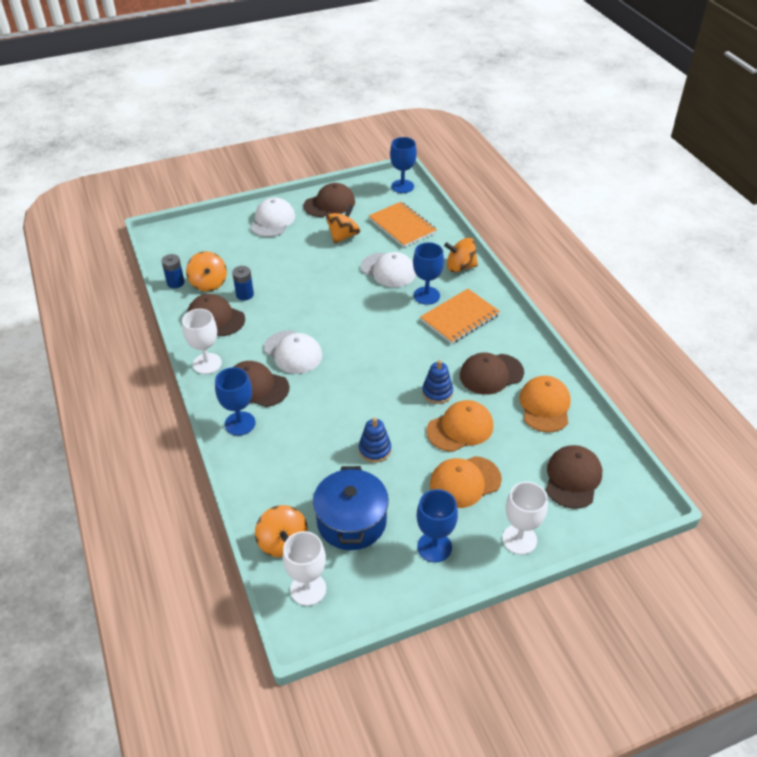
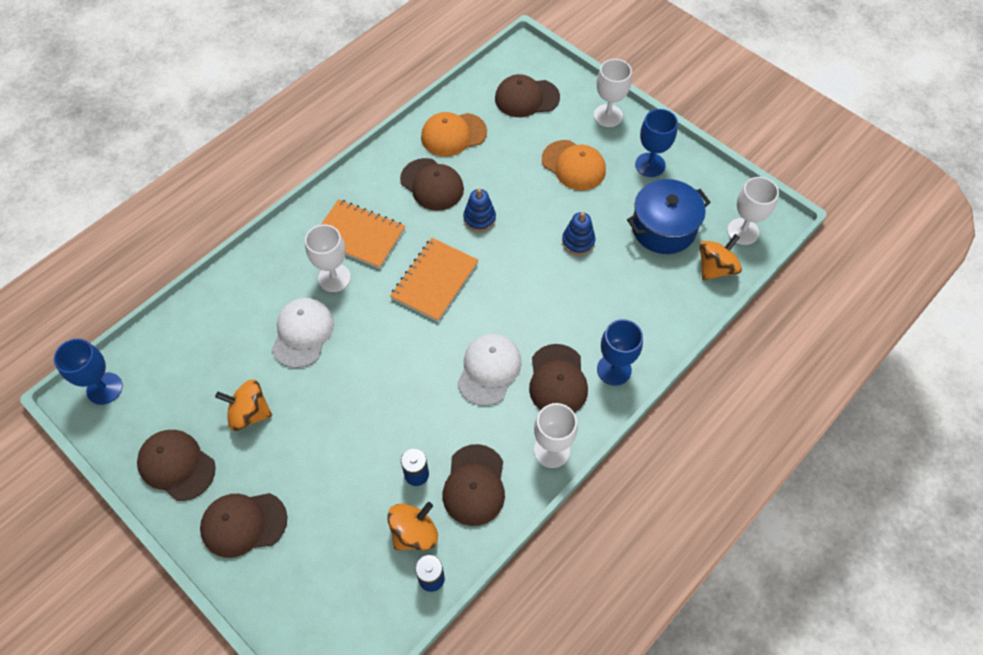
camera: 115 degrees left, 15 degrees up
(272, 221) = (243, 524): white cap -> brown cap
(402, 226) = (203, 353): orange notebook -> orange notebook (435, 280)
(426, 295) = (334, 278): blue goblet -> white goblet
(460, 267) = (268, 263): orange spinning top -> none
(460, 428) = (515, 187): orange cap -> none

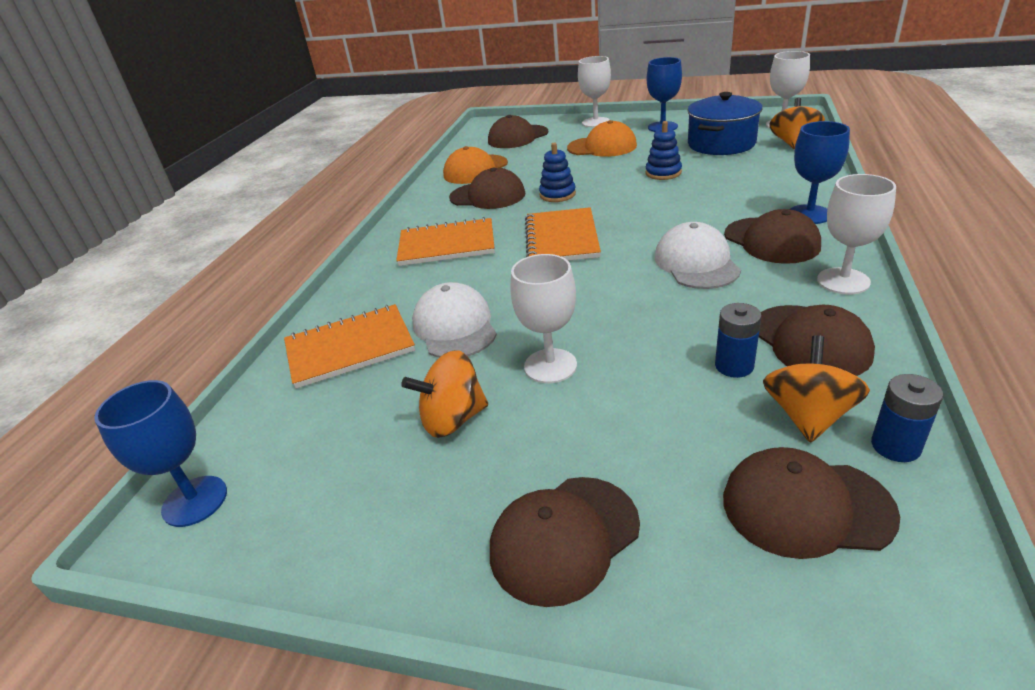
camera: 25 degrees left, 25 degrees down
(177, 465) = (387, 527): brown cap -> brown cap (806, 506)
(235, 313) = (350, 348): none -> orange notebook
(334, 278) = (449, 278): white goblet -> white goblet (550, 366)

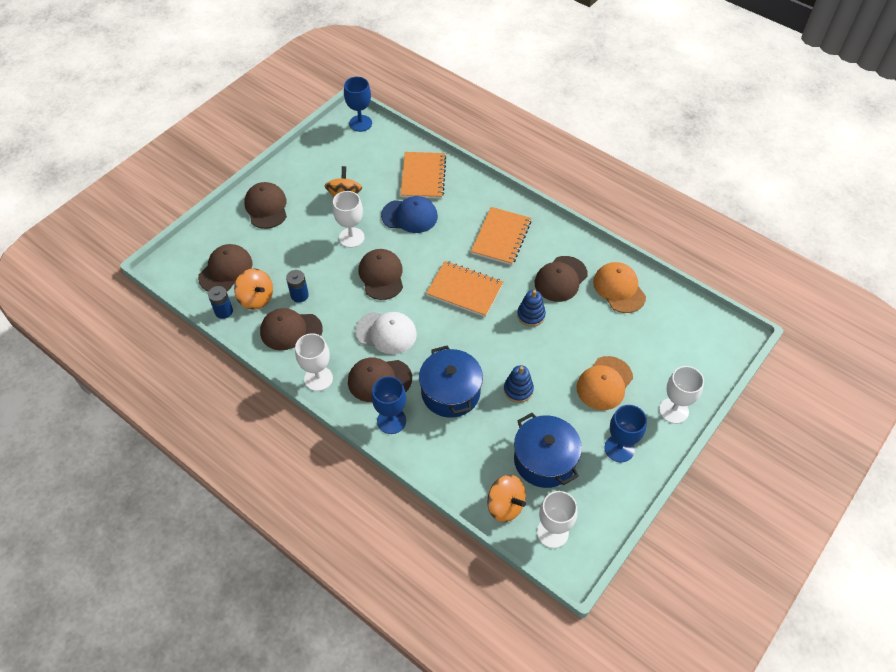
camera: 110 degrees right, 20 degrees up
(455, 327) = (409, 216): white cap -> blue cap
(518, 137) = (678, 341): brown cap -> brown cap (381, 275)
(719, 199) = (450, 392): none -> blue pot

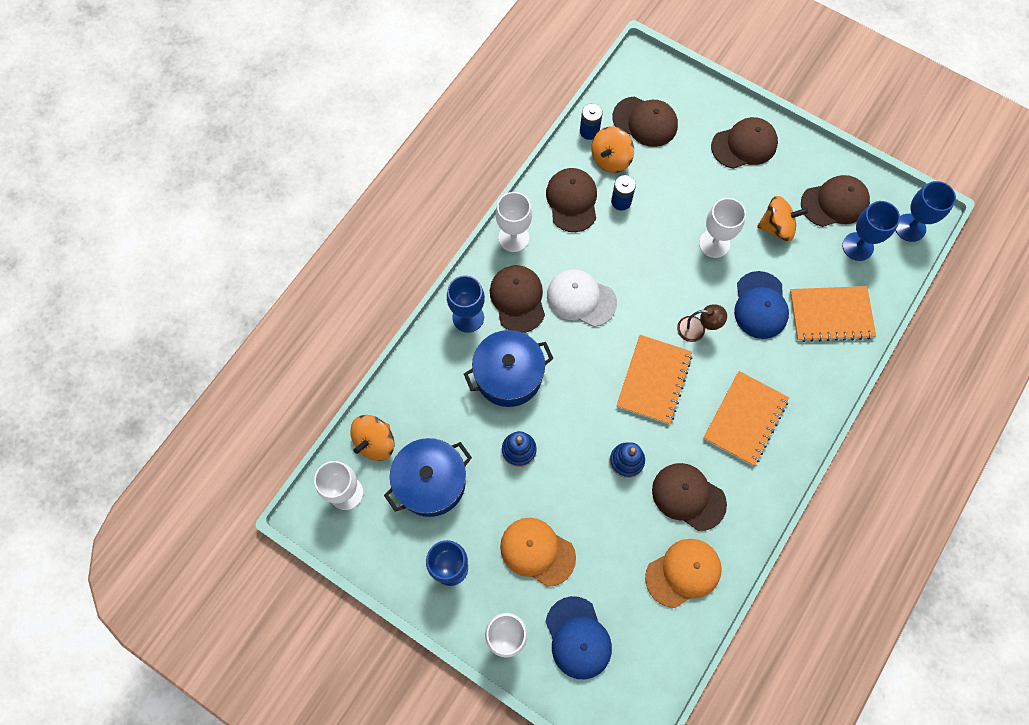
camera: 85 degrees right, 15 degrees up
(370, 153) = (857, 246): none -> blue goblet
(381, 275) = (662, 284): brown cap -> brown cap (835, 203)
(386, 333) = (581, 298): white cap -> white cap turned 105 degrees clockwise
(424, 257) = (697, 329): none -> brown lamp
(501, 237) = (745, 419): orange notebook -> orange notebook turned 75 degrees counterclockwise
(671, 361) = (578, 638): none -> blue cap

